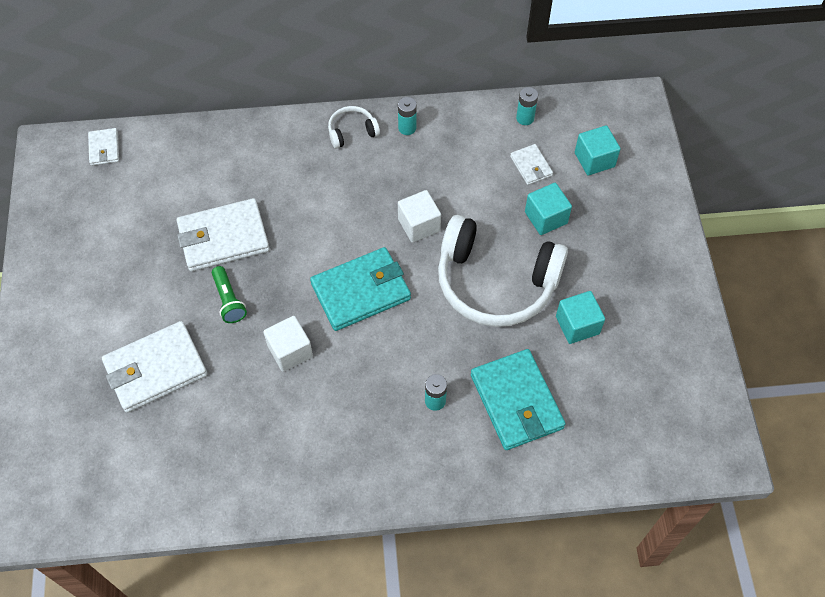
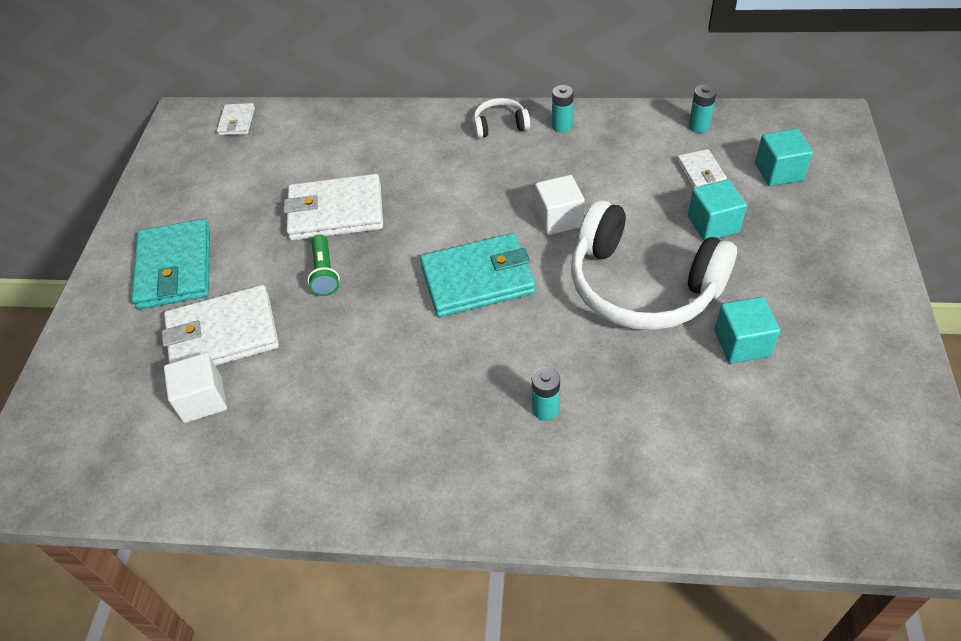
camera: 15 degrees right, 10 degrees down
(290, 351) = (380, 333): white cube -> white cube (203, 400)
(516, 401) = (651, 423): turquoise wallet -> turquoise wallet (175, 268)

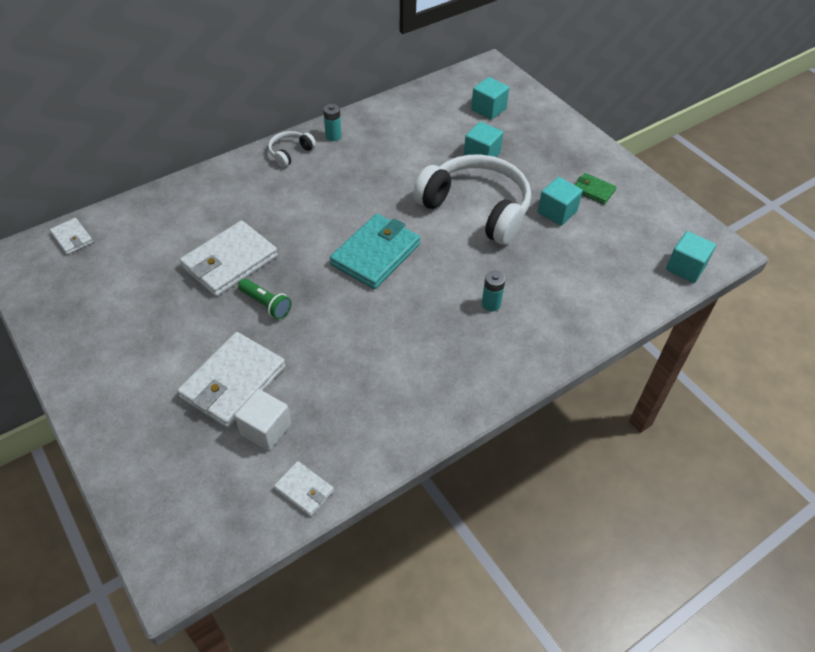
camera: 45 degrees left, 0 degrees up
(175, 268) = (141, 362): turquoise wallet -> none
(559, 219) = (389, 194): white cube -> none
(642, 286) = (476, 208): white headphones -> white headphones turned 135 degrees counterclockwise
(699, 126) = (419, 101): turquoise battery -> none
(701, 172) = (446, 128): white wallet -> white wallet (304, 490)
(822, 341) = (593, 190): none -> green wallet
(858, 520) = (685, 267): none -> turquoise cube

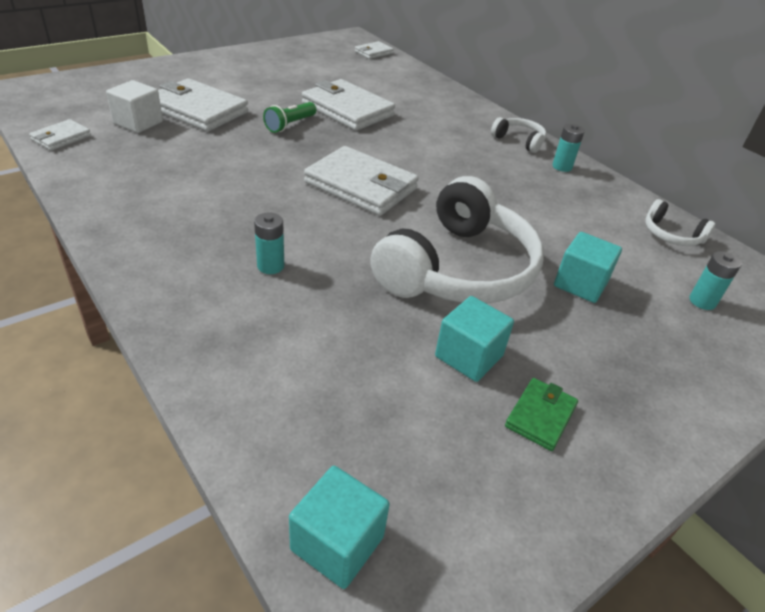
camera: 85 degrees right, 10 degrees down
(375, 254) = (361, 185): turquoise wallet -> white wallet
(421, 103) = (671, 235): none -> white headphones
(488, 109) = (702, 301): turquoise cube -> turquoise battery

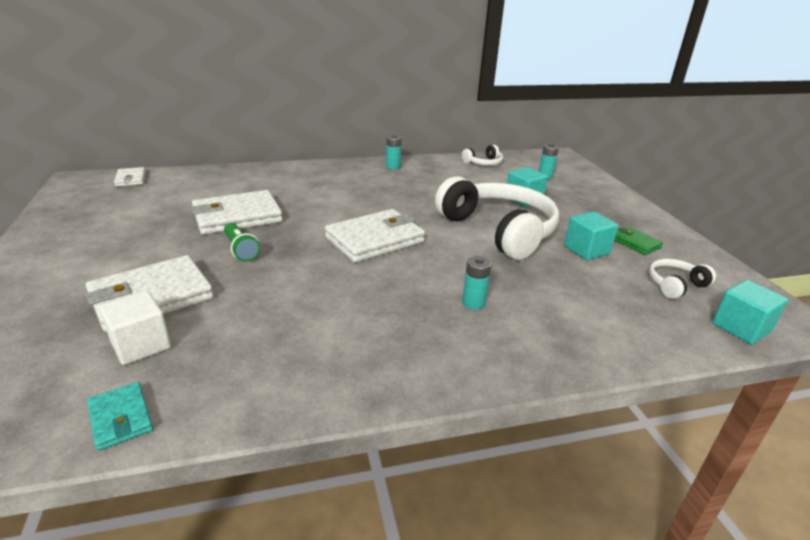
camera: 65 degrees left, 10 degrees down
(61, 138) = (121, 418): white wallet -> turquoise wallet
(519, 141) = (349, 169): white headphones -> white headphones (675, 285)

